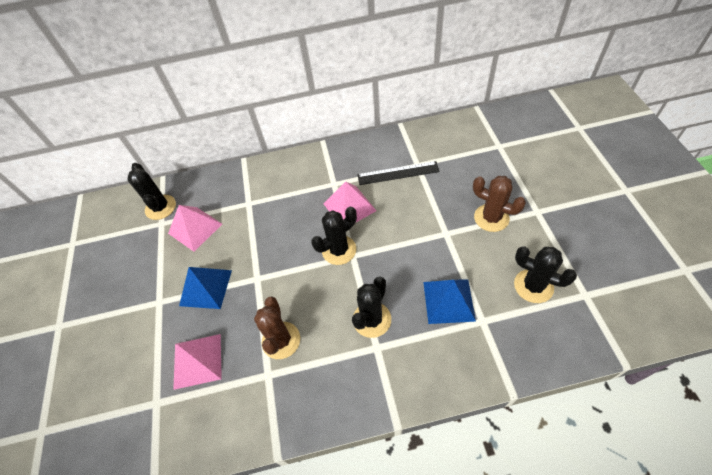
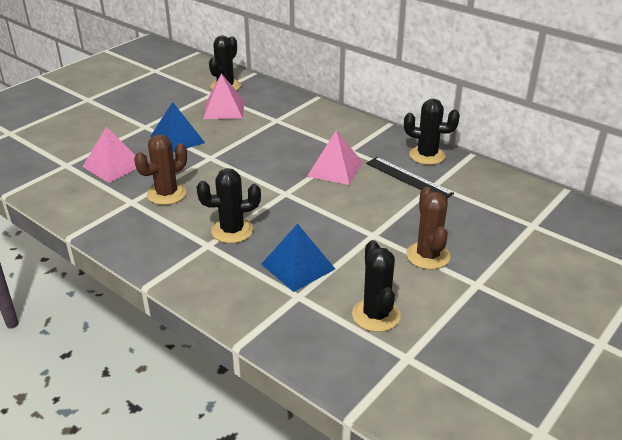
camera: 45 degrees right, 20 degrees down
(339, 250) = (283, 183): black cactus -> black cactus (427, 155)

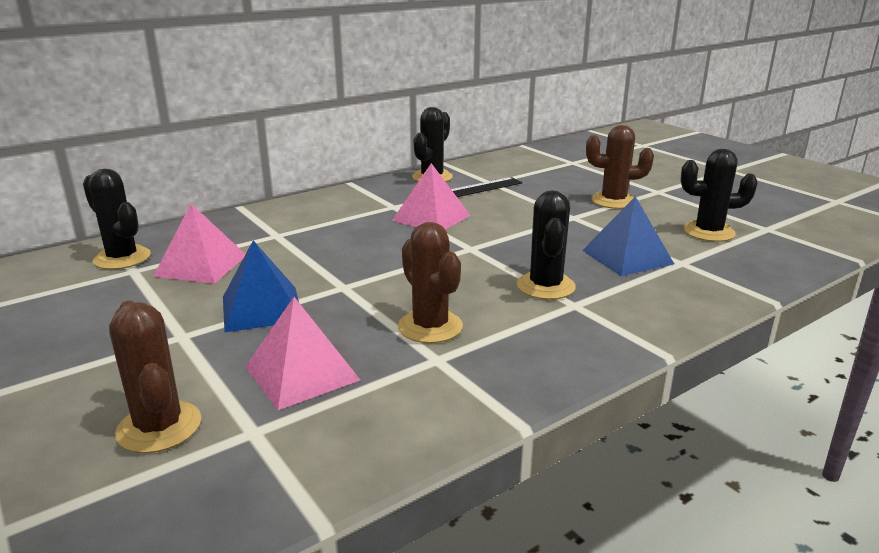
camera: 75 degrees left, 10 degrees down
(69, 143) = (159, 427): none -> brown cactus

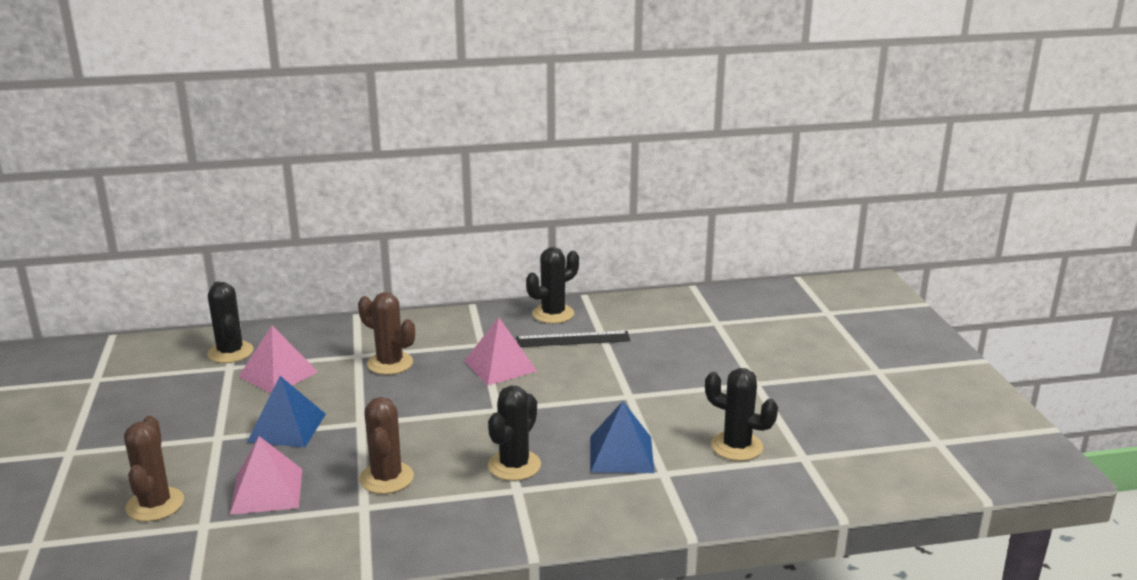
camera: 25 degrees right, 0 degrees up
(613, 201) = (692, 385): brown cactus -> brown cactus (390, 363)

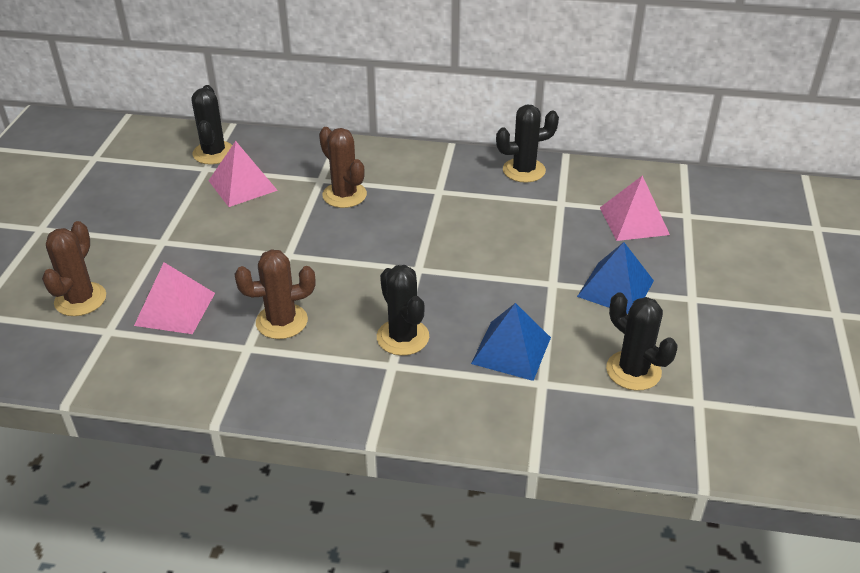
camera: 20 degrees right, 15 degrees up
(286, 427) = (222, 245): blue pyramid -> blue pyramid (615, 288)
(386, 478) = (281, 321): brown cactus -> brown cactus turned 60 degrees clockwise
(500, 366) = (444, 220): pink pyramid -> pink pyramid (634, 221)
(514, 465) = (403, 337): black cactus -> black cactus turned 75 degrees counterclockwise
(573, 339) = (529, 204): black ruler -> none

